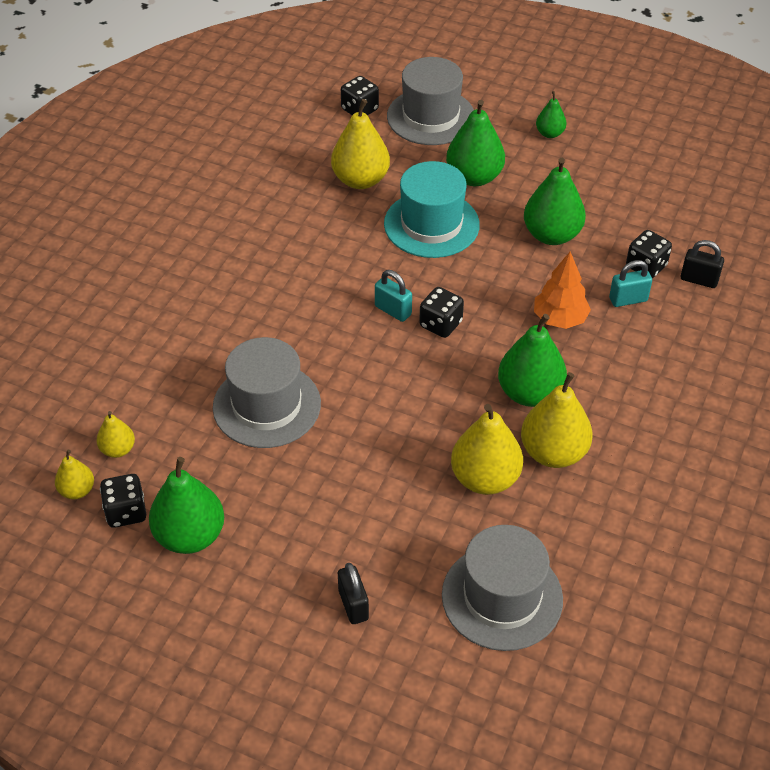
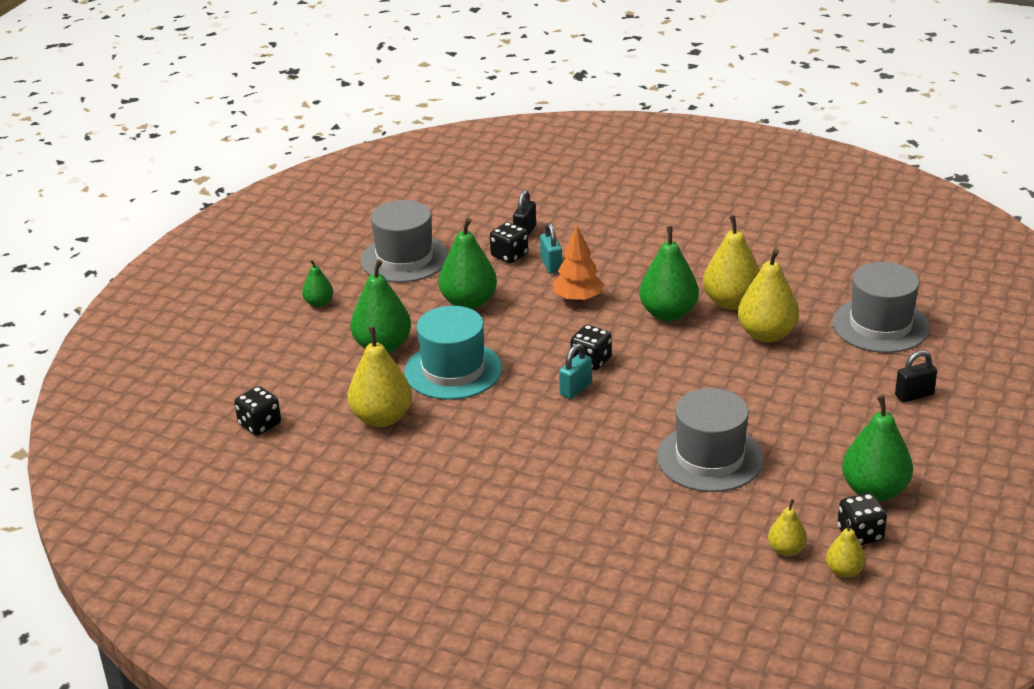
camera: 90 degrees left, 15 degrees down
(431, 117) = (280, 376): grey hat -> grey hat (404, 258)

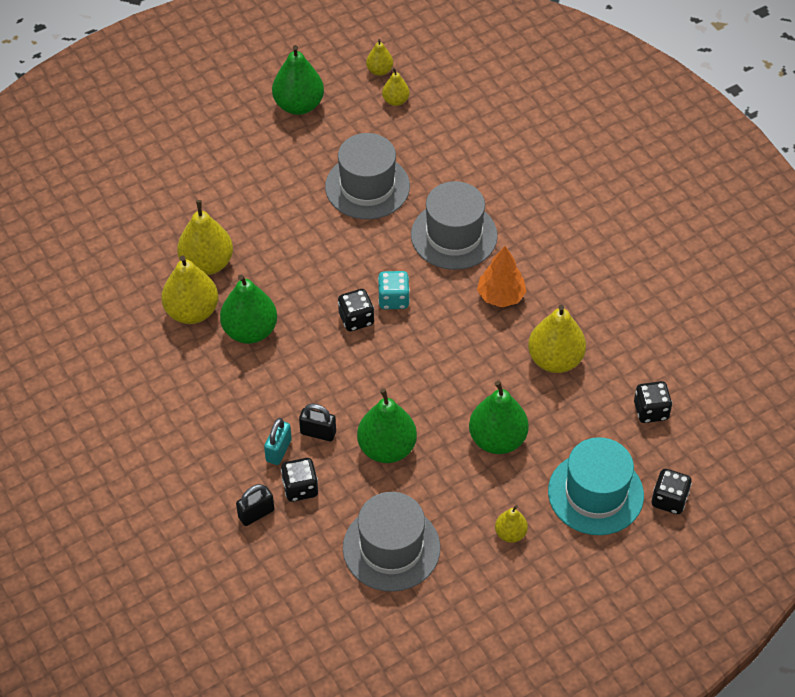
camera: 145 degrees left, 20 degrees up
(319, 303) = (510, 533): green pear -> yellow pear
(453, 370) = (464, 376): turquoise hat -> turquoise hat (595, 493)
(575, 389) = (393, 299): turquoise padlock -> turquoise dice
(578, 299) = (298, 393): orange tree -> orange tree (501, 296)
(860, 534) = (343, 85): black dice -> black dice (669, 500)
(880, 325) = (121, 221): grey hat -> grey hat (454, 235)
(914, 395) = (183, 152): black padlock -> black padlock (318, 432)

